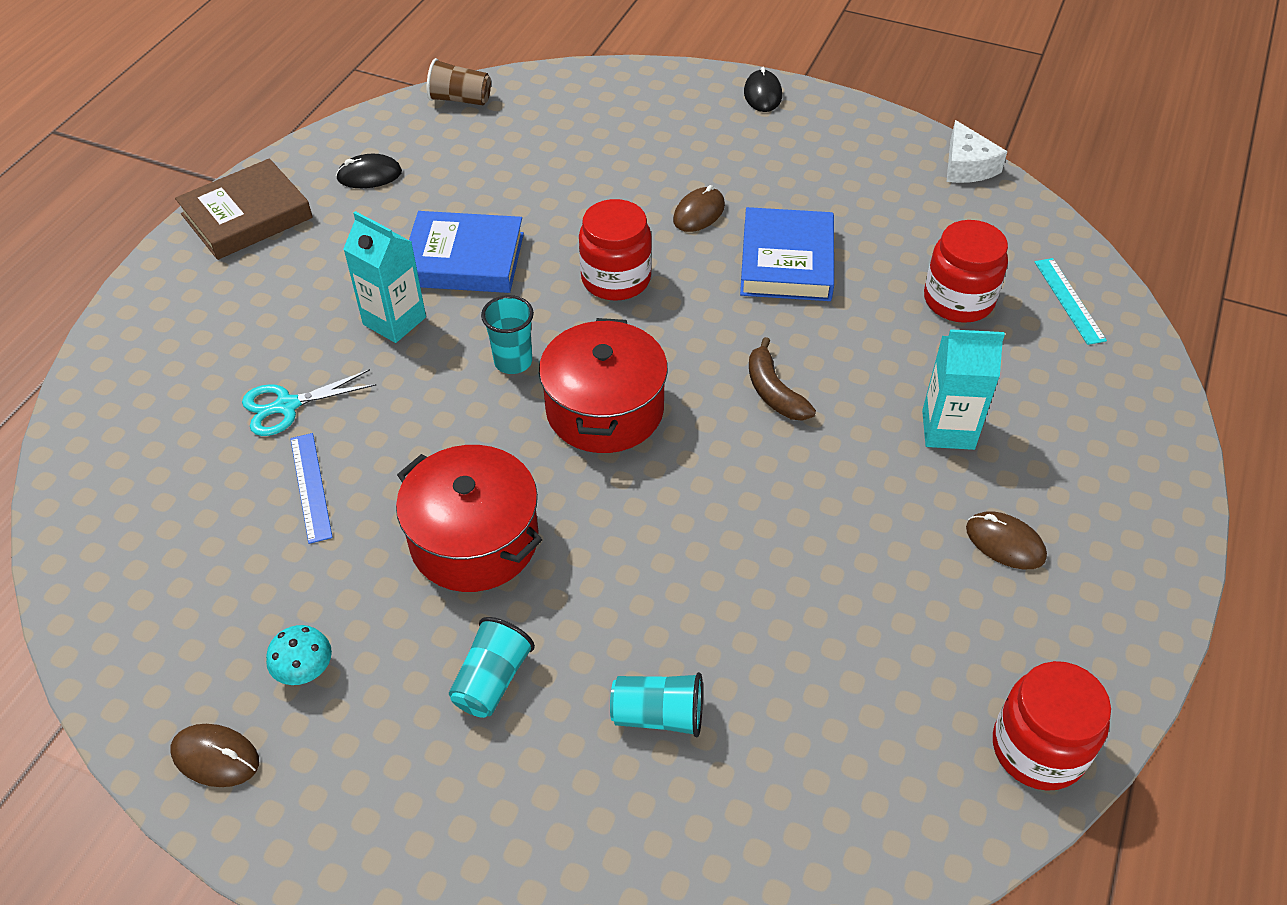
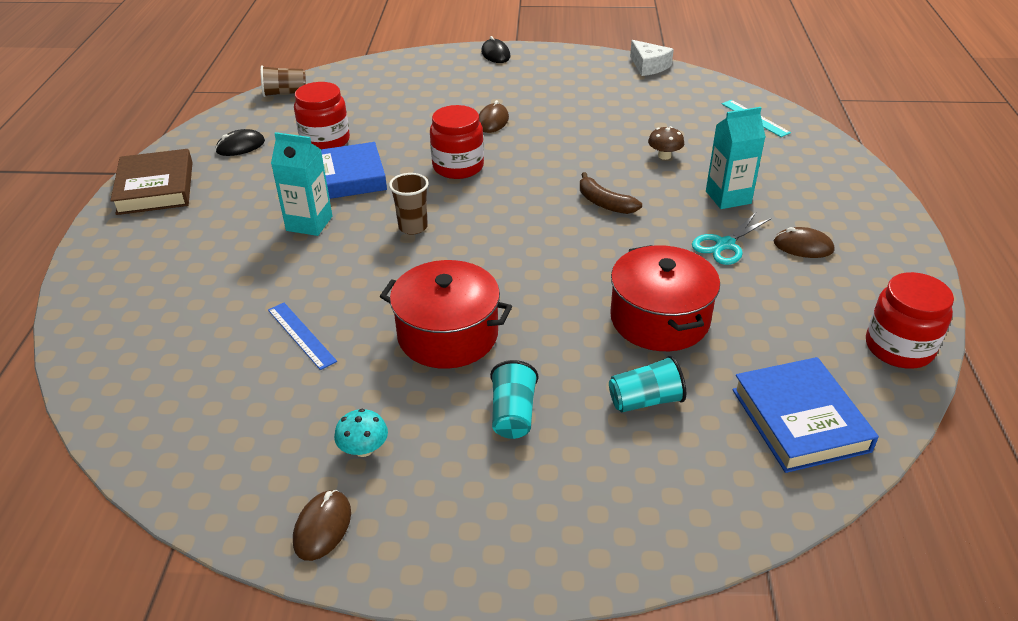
camera: 20 degrees left, 10 degrees down
(216, 757) = (322, 527): brown mouse -> brown mouse turned 75 degrees counterclockwise
(247, 216) = (155, 188): brown book -> brown book turned 45 degrees counterclockwise
(287, 406) = (253, 291): turquoise scissors -> turquoise scissors (725, 245)
(513, 362) = (413, 227): turquoise cup -> brown cup
(604, 409) = (495, 238): red pot -> red pot (659, 319)
(786, 261) = (567, 134): blue book -> blue book (800, 420)
(899, 334) = (664, 156): none -> brown mushroom
(958, 300) = (689, 132): red jar -> red jar (325, 141)

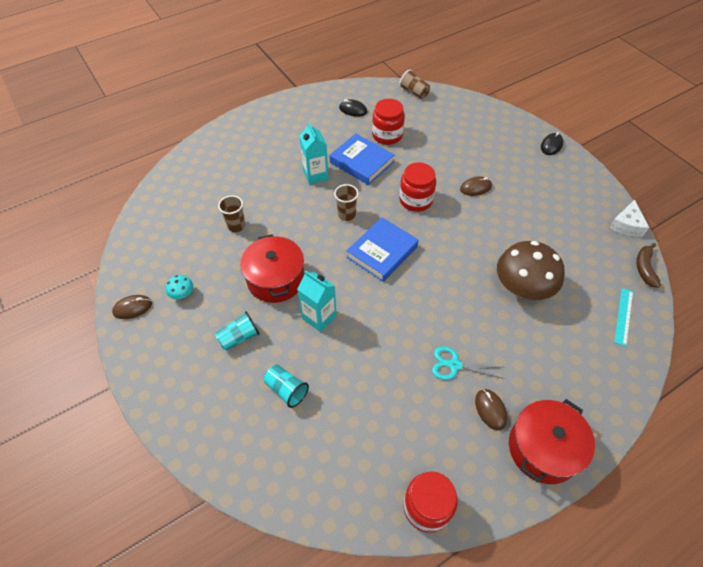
camera: 55 degrees right, 15 degrees up
(155, 188) = (295, 107): brown book -> none
(301, 335) = (236, 226): blue ruler -> brown cup
(604, 203) = (442, 284): brown banana -> brown banana (644, 268)
(659, 319) = (357, 364): red pot -> red pot (543, 448)
(664, 156) = (522, 288): brown mushroom -> brown mushroom, size x2.38
(728, 197) = (508, 344): turquoise carton -> turquoise carton (319, 317)
(800, 420) = (321, 473): blue book -> blue book (382, 252)

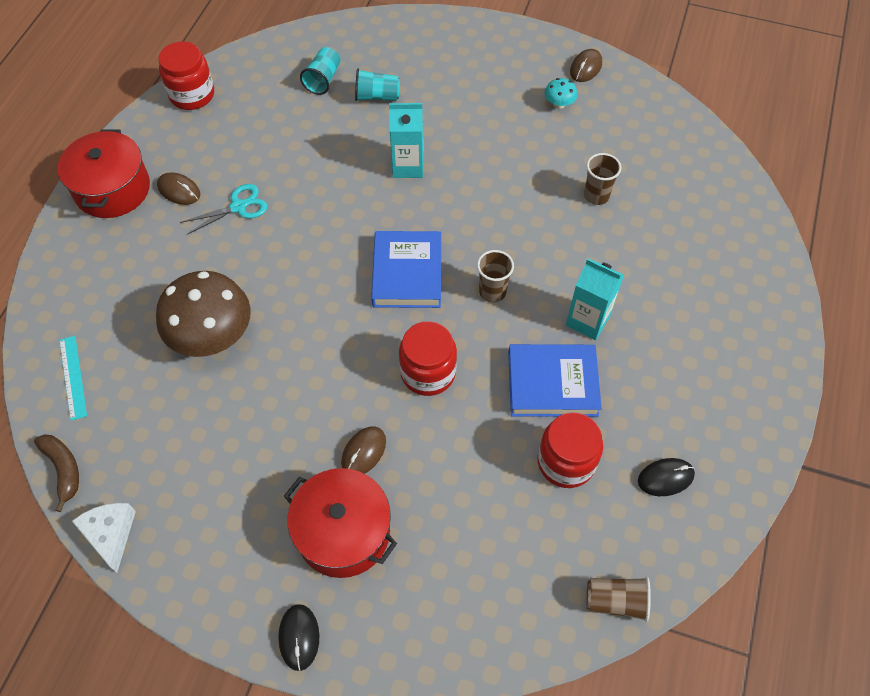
camera: 140 degrees right, 5 degrees up
(239, 337) = (462, 105): turquoise cup -> turquoise cup (323, 80)
(276, 279) = (489, 172): red pot -> red pot (343, 532)

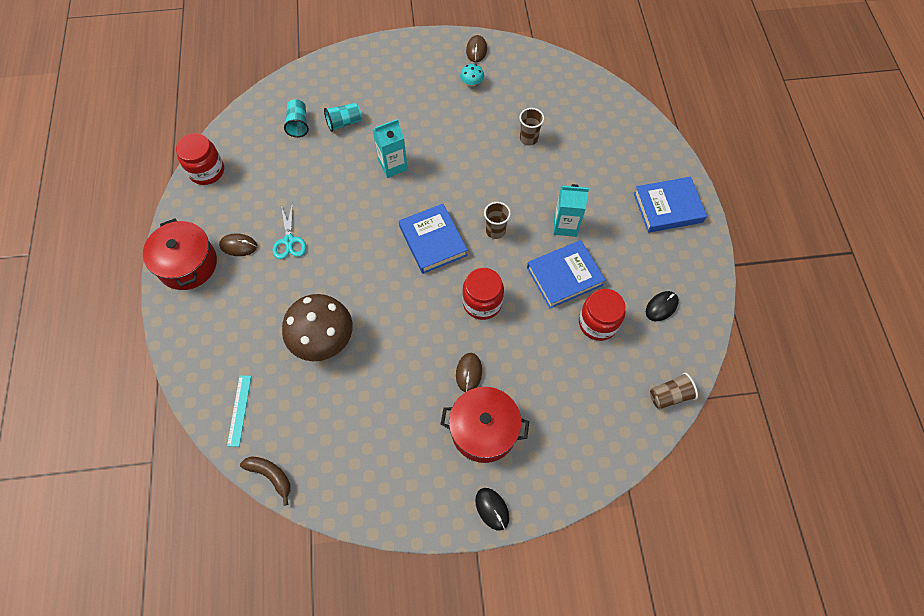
camera: 25 degrees left, 5 degrees up
(73, 377) = (239, 410): turquoise ruler -> turquoise ruler turned 45 degrees clockwise
(110, 534) = (330, 503): white cheese -> none
(238, 207) = (289, 241): turquoise scissors -> turquoise scissors turned 135 degrees clockwise
(742, 352) = (668, 207): none -> blue book

